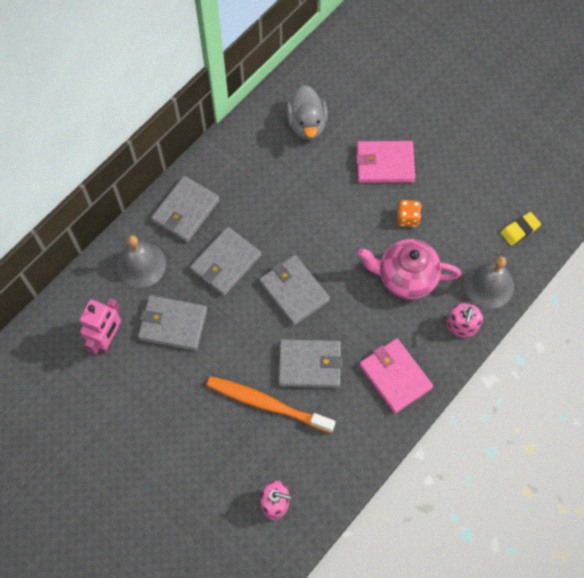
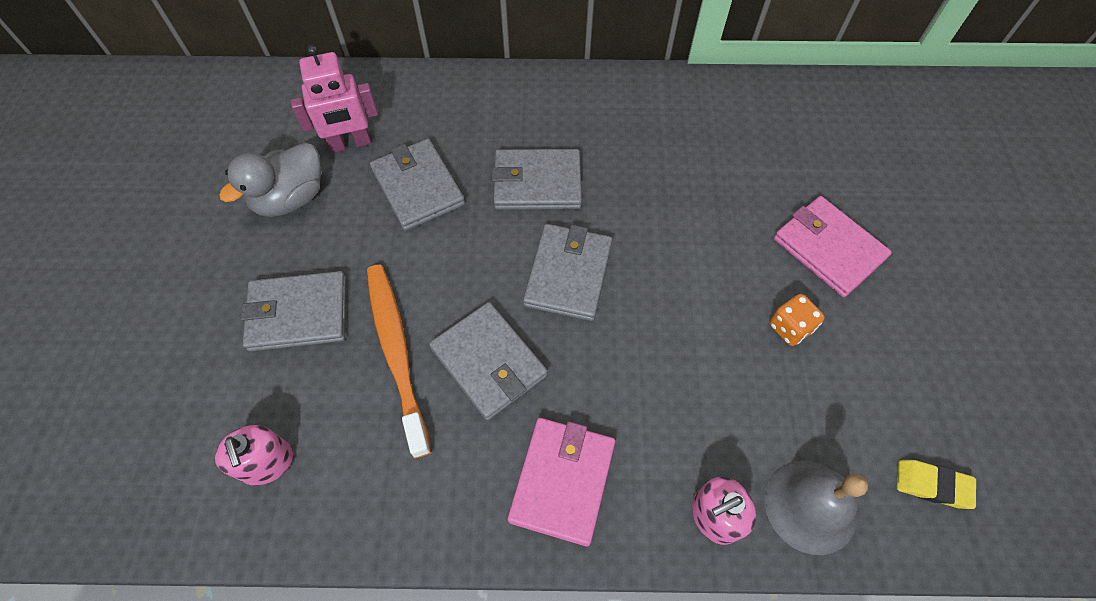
camera: 50 degrees right, 5 degrees down
(141, 264) = (461, 112): grey bell -> none
(186, 211) = (561, 106): grey wallet -> grey wallet (298, 314)
(307, 124) = (781, 138): grey duck -> grey duck (290, 198)
(405, 278) = (710, 387): pink teapot -> none

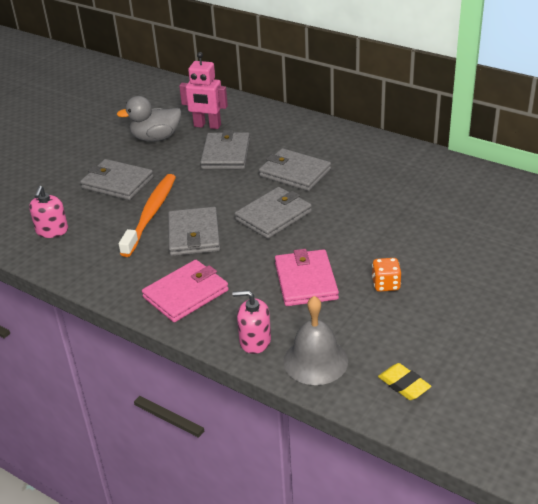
camera: 35 degrees right, 25 degrees down
(828, 248) = (451, 260): pink wallet -> pink wallet (305, 281)

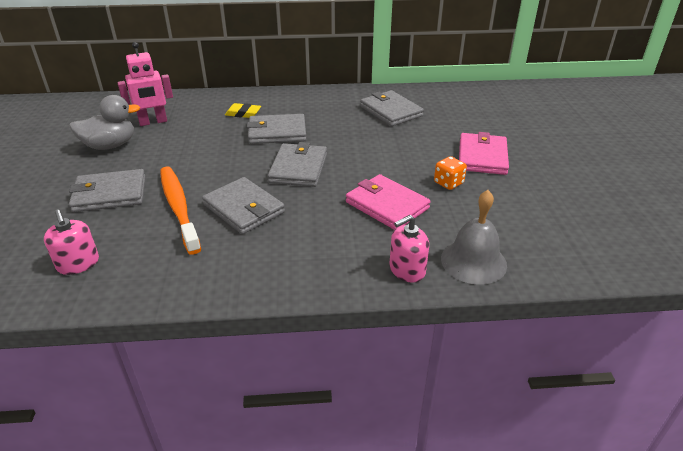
camera: 40 degrees left, 0 degrees up
(156, 138) = (110, 145): grey duck -> grey duck turned 150 degrees counterclockwise
(186, 294) = (296, 260): pink wallet -> pink wallet (482, 157)
(225, 154) = (197, 137): grey wallet -> grey wallet (390, 111)
(404, 385) = (555, 247): yellow eraser -> yellow eraser (243, 113)

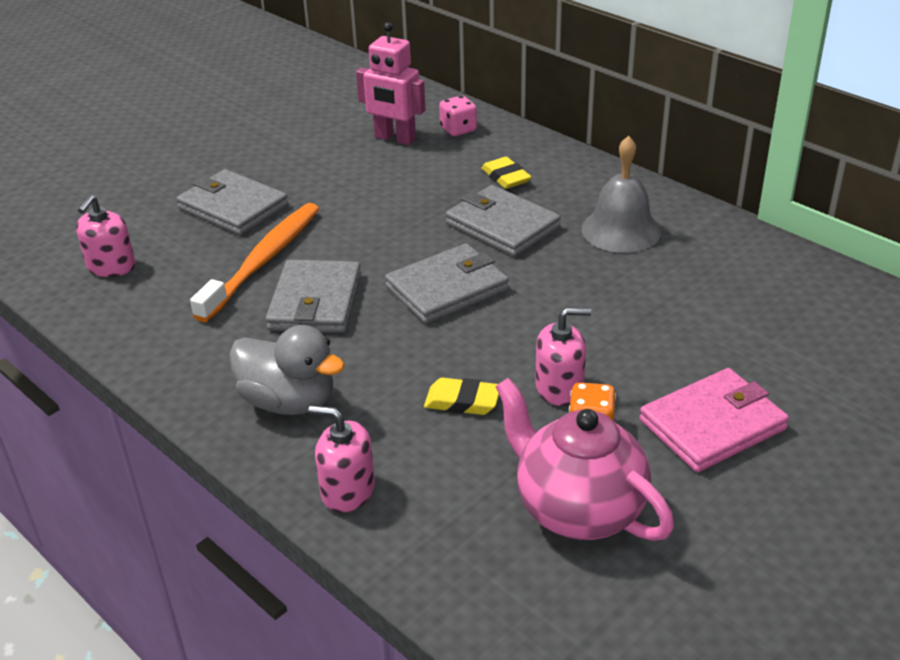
camera: 50 degrees right, 0 degrees up
(110, 145) = (313, 148): grey duck -> grey duck (289, 401)
(182, 105) = (458, 129): none -> pink dice
(387, 205) = (462, 401): pink wallet -> yellow eraser
(390, 111) = (704, 277): grey wallet -> none
(412, 177) = (559, 388): none -> pink soap dispenser
(473, 261) = (433, 541): grey bell -> grey bell (621, 230)
(496, 213) = (578, 510): none -> pink teapot

